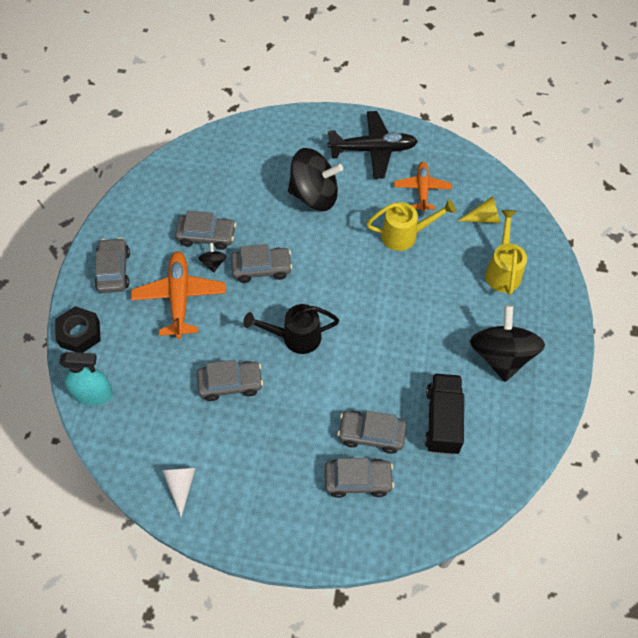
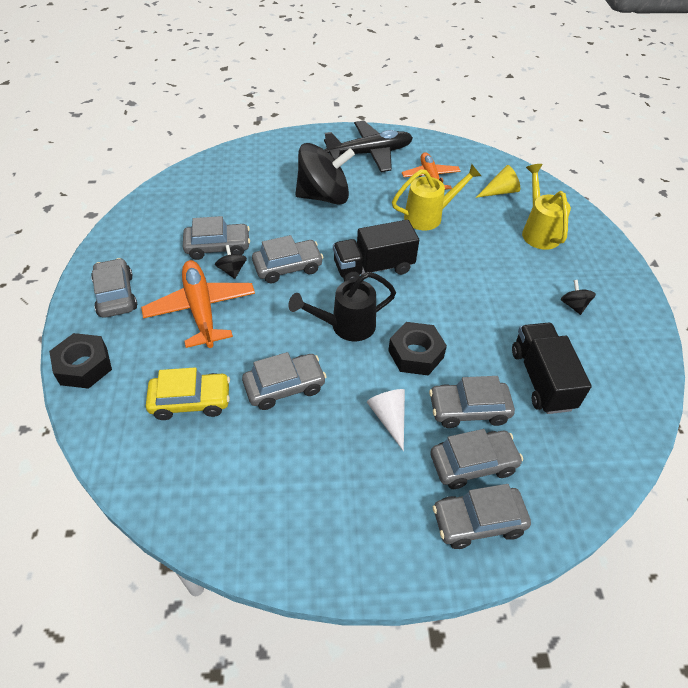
camera: 15 degrees left, 10 degrees down
(93, 394) = (112, 430): turquoise spray bottle -> none
(155, 381) = (191, 401): none -> yellow car
(181, 485) = (252, 518): white cone -> white cone (389, 418)
(336, 282) = (373, 267): none -> black truck
(345, 375) = (416, 354): none -> black nut
(345, 526) = (478, 521): none -> grey car
(501, 355) = (573, 305): black spinning top -> black spinning top, size x0.41

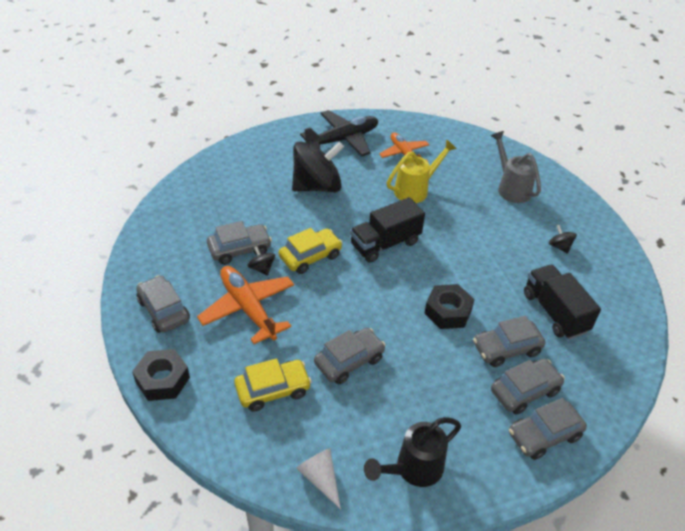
camera: 15 degrees left, 5 degrees down
(288, 267) = (310, 256): grey car -> yellow car
(346, 326) = (381, 299): black watering can -> black watering can (413, 469)
(389, 418) = (446, 369): white cone -> white cone (320, 478)
(500, 192) = (467, 158): yellow cone -> none
(538, 231) = (511, 188): yellow watering can -> grey watering can

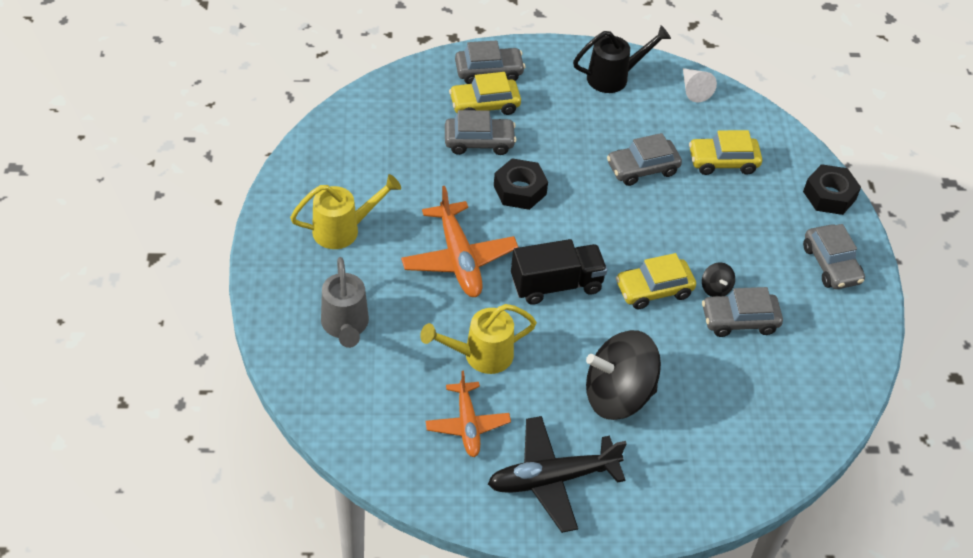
camera: 165 degrees left, 5 degrees up
(248, 308) = (737, 245): orange plane -> orange plane (459, 259)
(524, 391) = (484, 105): grey car -> yellow car
(554, 312) = (405, 162): black truck -> none
(559, 246) = (343, 230): black spinning top -> yellow watering can

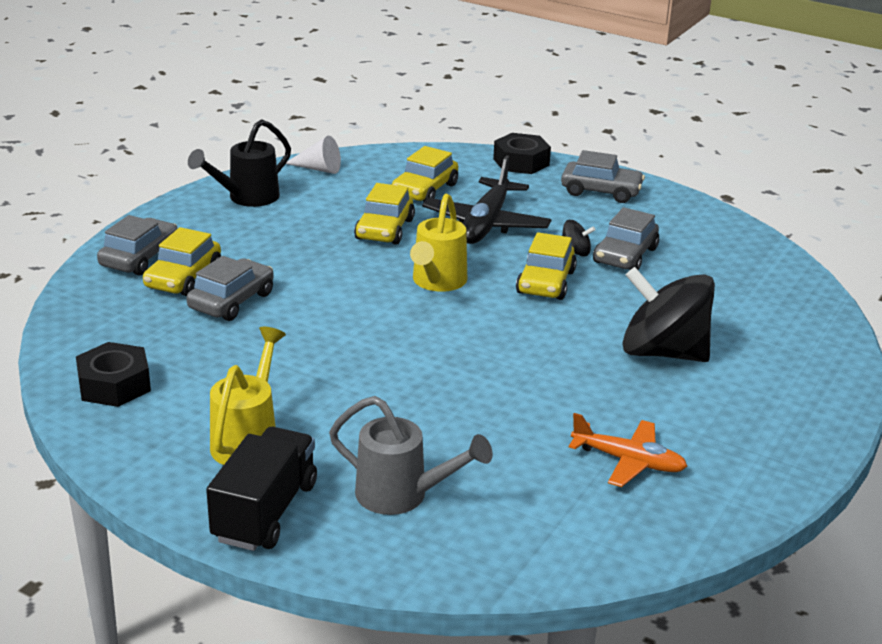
camera: 55 degrees left, 20 degrees down
(459, 259) = (384, 377): orange plane -> none
(480, 355) = (537, 415): yellow watering can -> yellow watering can (437, 282)
(519, 190) = (330, 303): black nut -> black nut (114, 385)
(552, 479) = (744, 434): black plane -> black plane (486, 224)
(556, 285) = (484, 332): black truck -> black truck (265, 512)
(614, 77) = (247, 198): black watering can -> black watering can turned 150 degrees counterclockwise
(618, 395) = (663, 352): black spinning top -> black spinning top turned 90 degrees clockwise
(642, 168) = (384, 229): grey car -> yellow car

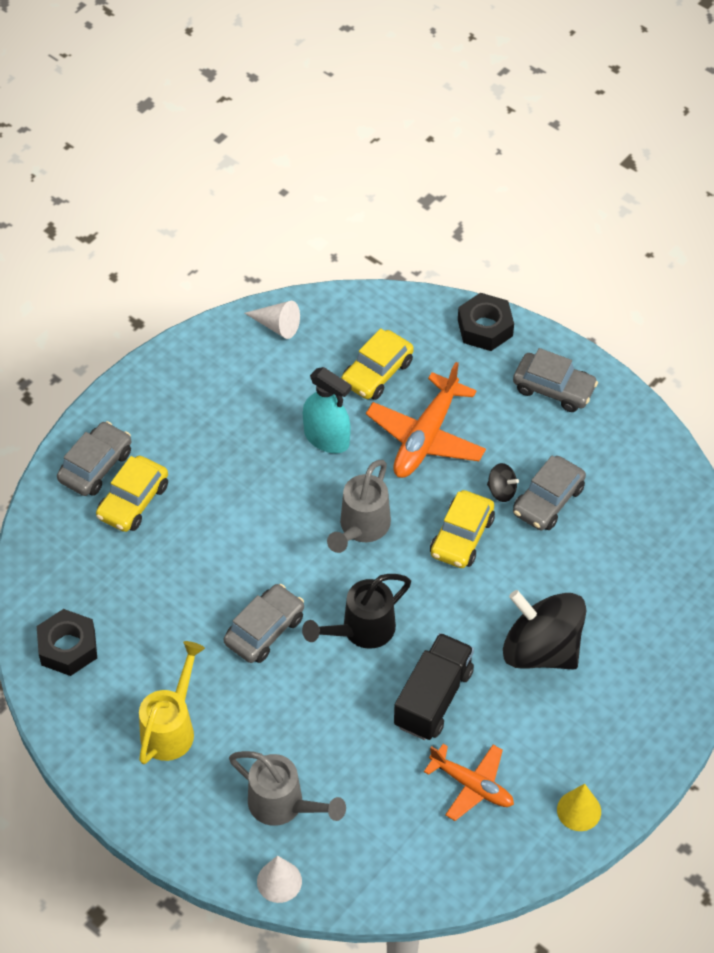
camera: 10 degrees right, 25 degrees up
(231, 301) = (173, 540): grey car -> grey car (264, 630)
(247, 198) = (202, 373): black watering can -> black watering can (361, 630)
(265, 512) = (177, 812): black truck -> black truck (433, 698)
(384, 229) = (326, 438): yellow car -> turquoise spray bottle
(413, 566) = (279, 881): none -> white cone
(437, 282) = (361, 528): yellow watering can -> grey watering can
(486, 224) = (426, 437): black plane -> orange plane
(764, 472) = (579, 810): none -> yellow cone

